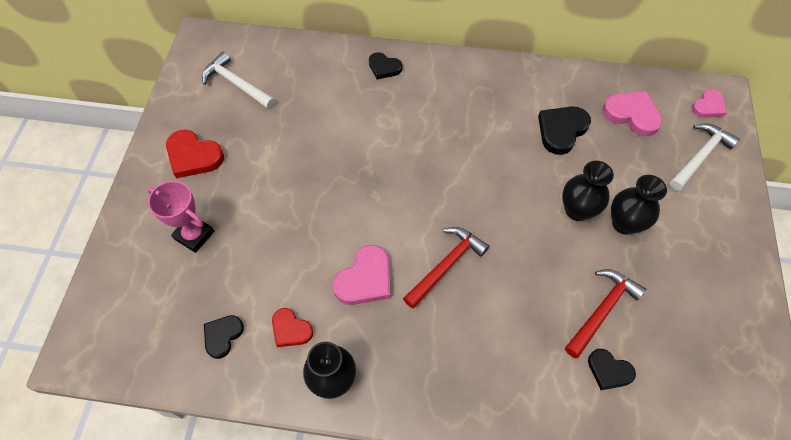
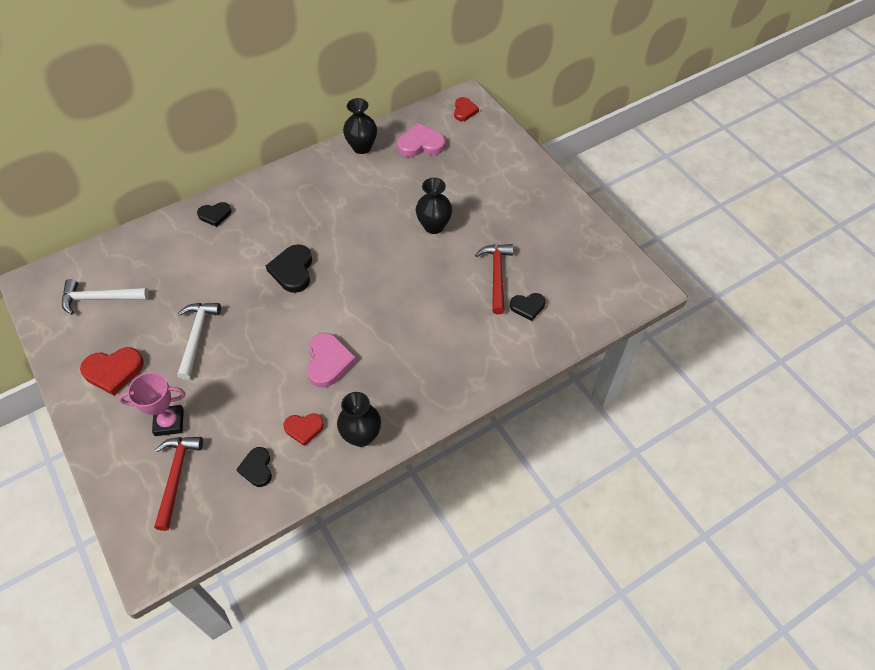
camera: 40 degrees left, 5 degrees down
(446, 265) = (377, 315): red hammer -> red hammer (176, 476)
(561, 130) = (382, 182): black heart -> black heart (292, 270)
(624, 223) = (469, 215): black vase -> black vase (362, 147)
(700, 157) = (483, 146): white hammer -> white hammer (197, 336)
(708, 106) = (464, 111): pink heart -> red heart

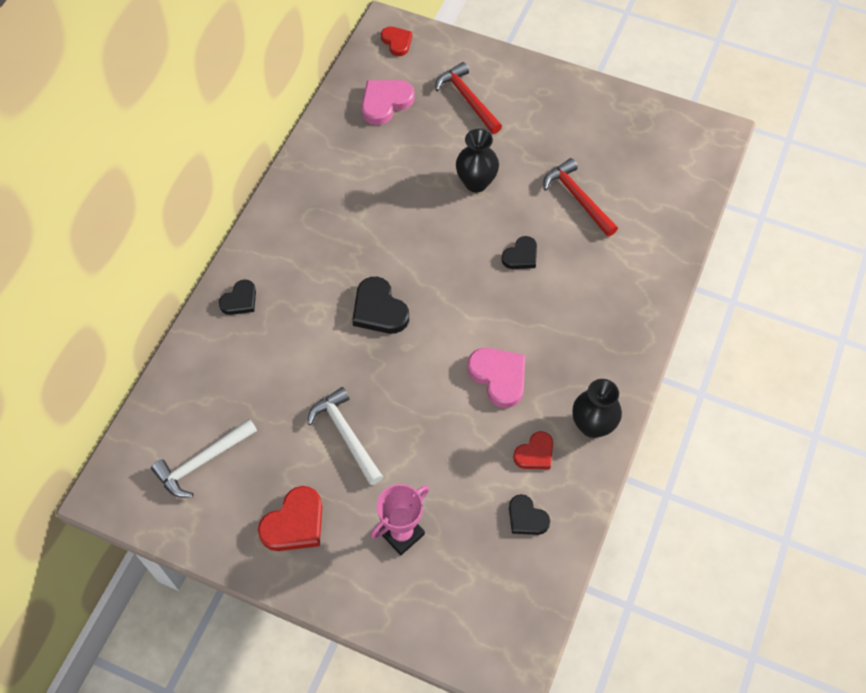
camera: 35 degrees left, 5 degrees up
(176, 476) = (459, 577): red hammer -> red hammer (467, 99)
(362, 147) = (327, 139): black vase -> none
(527, 307) = (631, 212): black heart -> black heart (521, 256)

